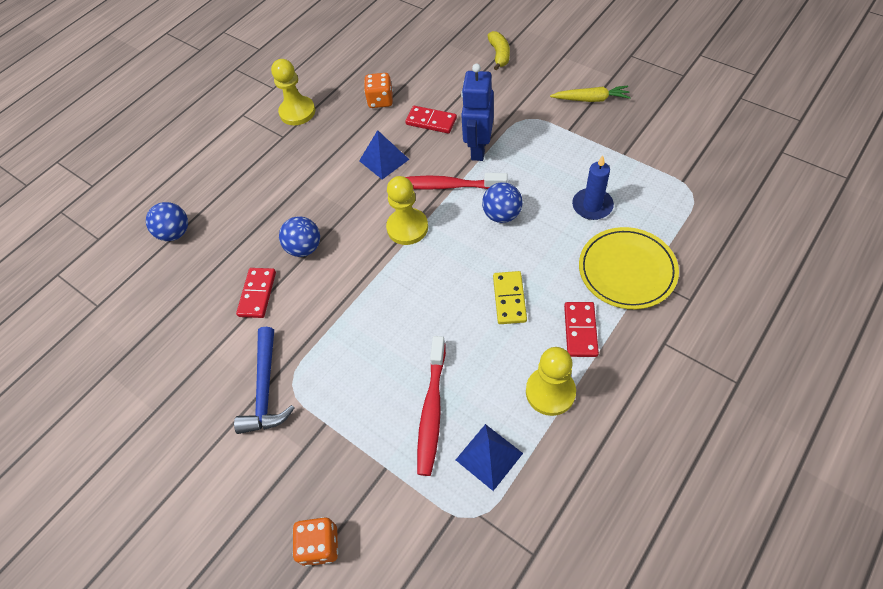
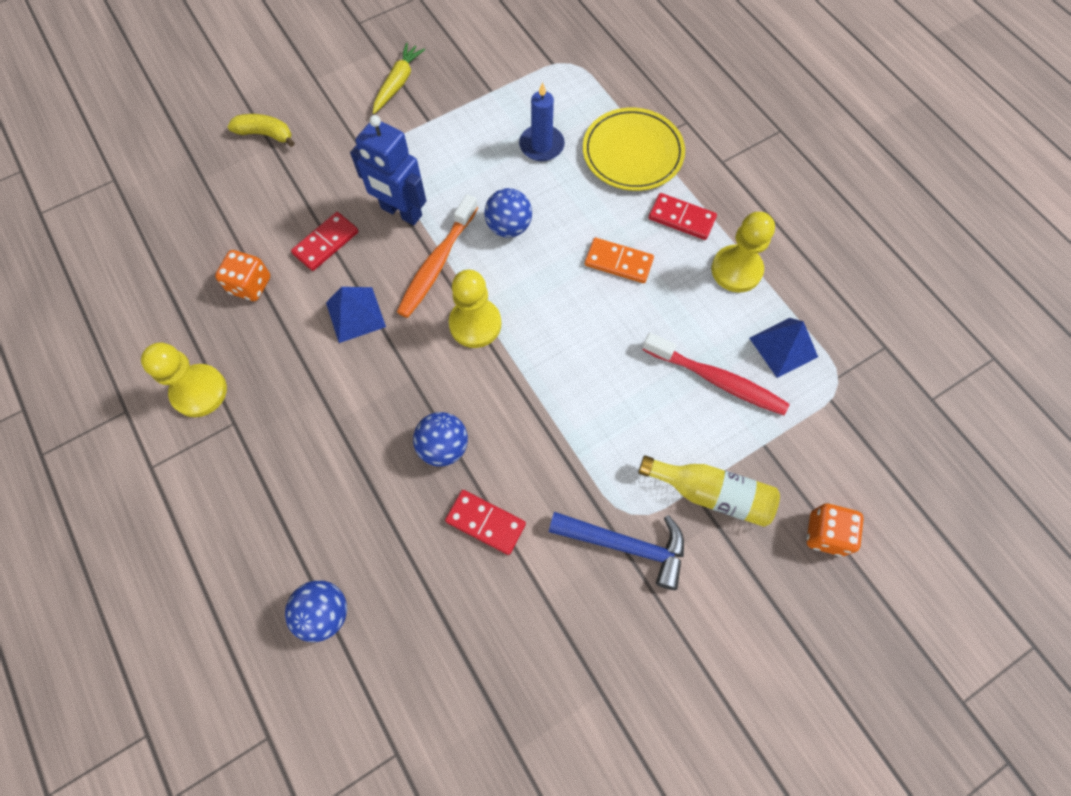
camera: 75 degrees left, 10 degrees up
(327, 438) = (711, 493): none -> yellow bottle
(446, 186) = (437, 264): red toothbrush -> orange toothbrush
(509, 299) = (618, 262): yellow domino -> orange domino

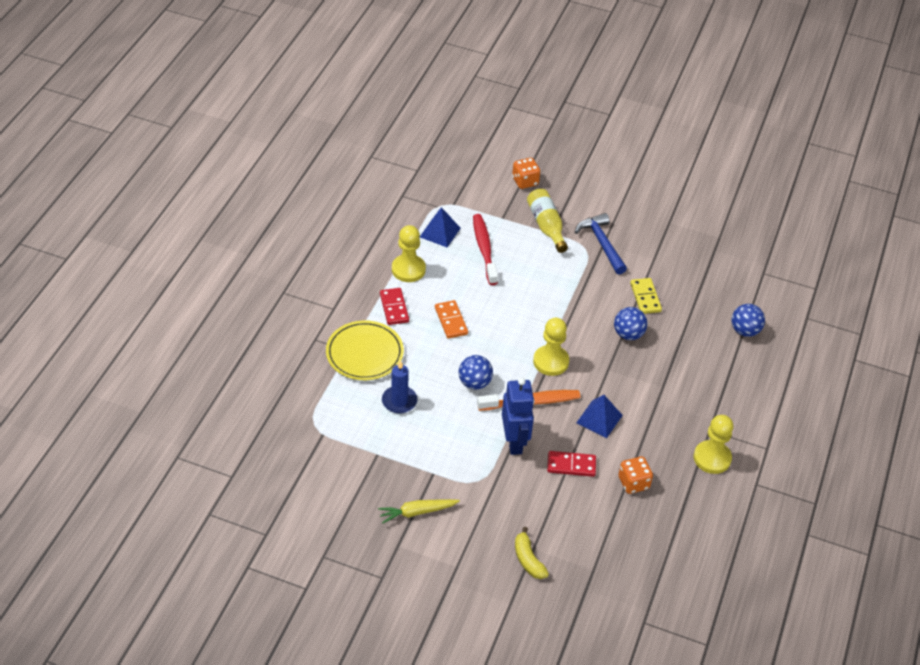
camera: 130 degrees left, 20 degrees down
(485, 522) = (645, 297): red domino -> yellow domino

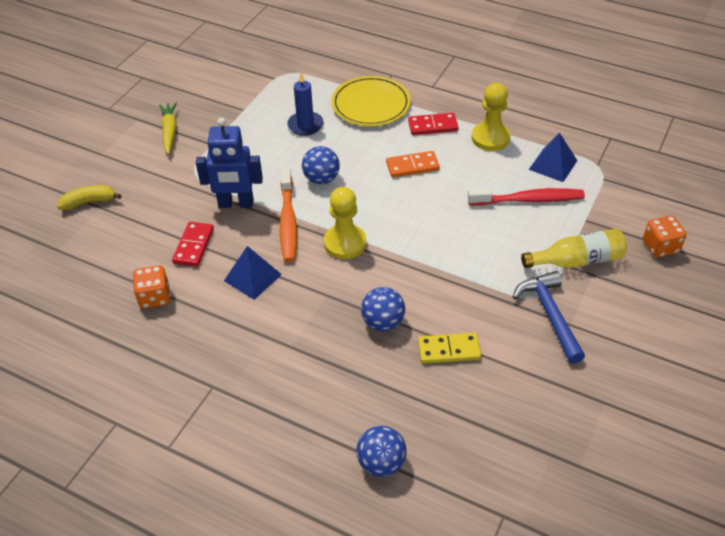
camera: 100 degrees right, 0 degrees up
(601, 243) = (550, 314): blue hammer -> blue hammer turned 90 degrees counterclockwise
(712, 458) = (168, 381): yellow pawn -> none

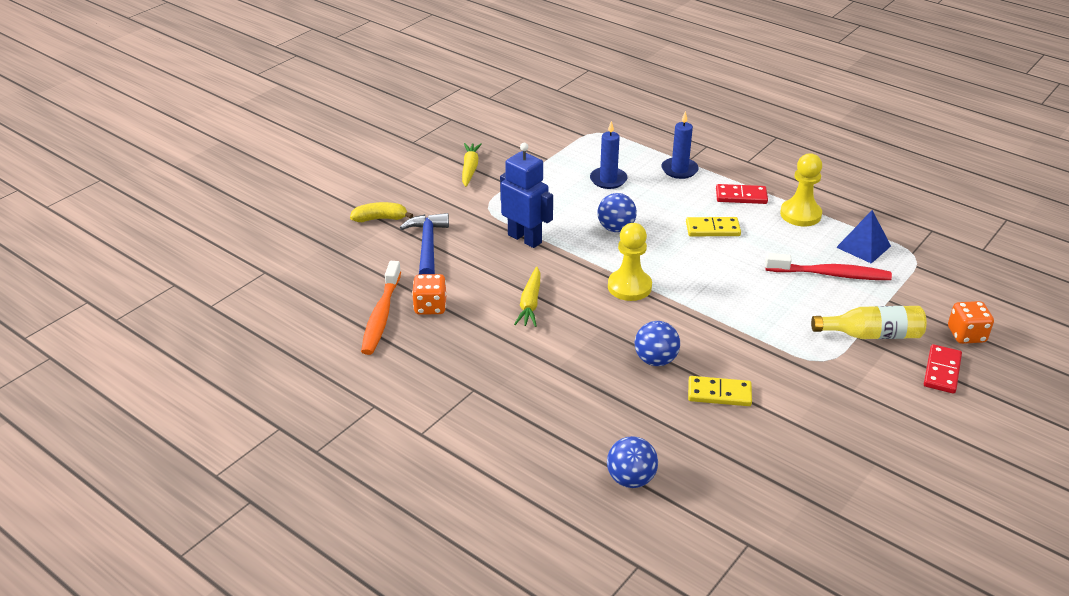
camera: 10 degrees right, 10 degrees down
(193, 246) = (476, 269): red domino -> red domino (941, 371)
(236, 204) = (525, 238): blue robot -> blue robot turned 150 degrees counterclockwise
(252, 277) = (530, 303): blue pyramid -> yellow carrot
(288, 221) = (574, 261): orange toothbrush -> orange toothbrush (381, 315)
(371, 104) = (679, 170): yellow plate -> blue candle
(412, 166) = (712, 229): orange domino -> yellow domino
(550, 314) = (832, 378): blue hammer -> blue hammer (427, 246)

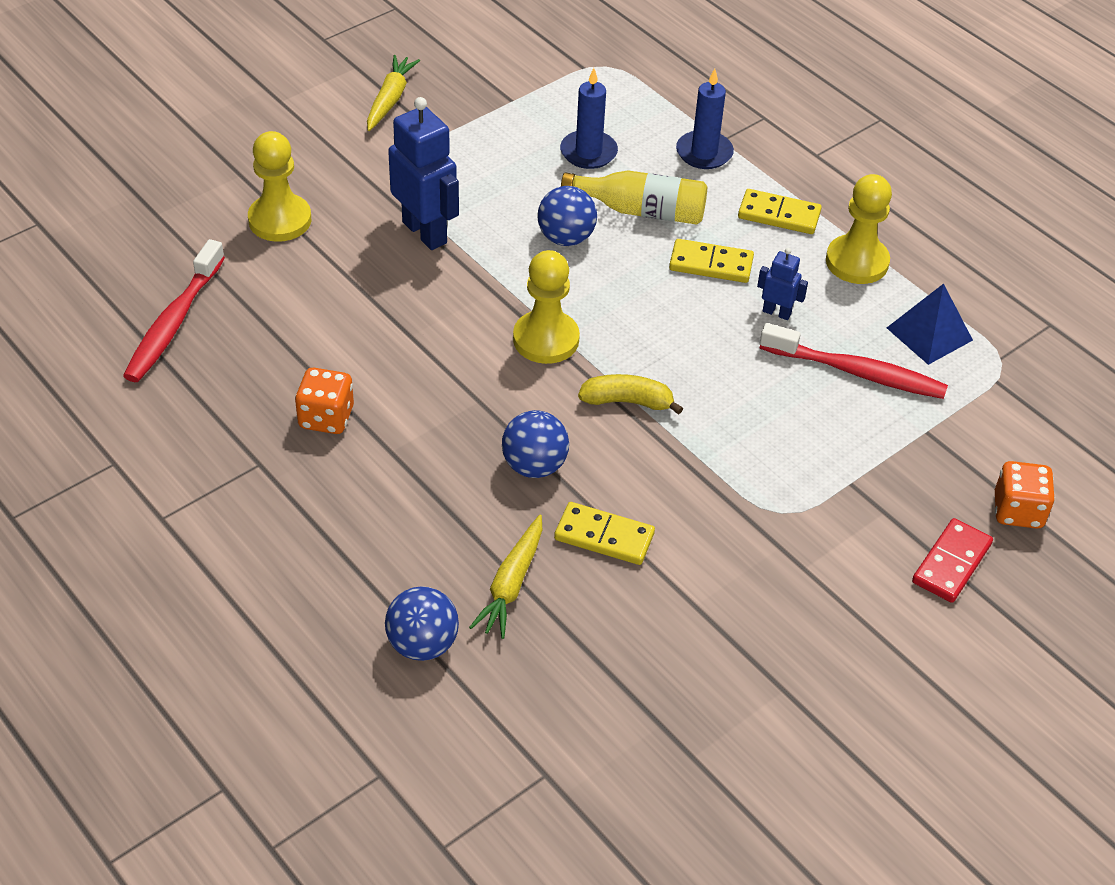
camera: 10 degrees right, 10 degrees up
(380, 219) = (229, 163): yellow banana -> yellow banana (627, 401)
(381, 315) = (173, 323): orange toothbrush -> red toothbrush
(427, 246) = (280, 220): blue hammer -> yellow pawn
(430, 307) = (247, 321): orange dice -> orange dice (326, 417)
(530, 303) = (391, 341): yellow carrot -> yellow carrot (511, 584)
(741, 196) = (779, 215): red domino -> yellow domino
(766, 249) = (776, 312): none -> blue robot
(872, 335) = (873, 484): yellow bottle -> yellow bottle (641, 211)

